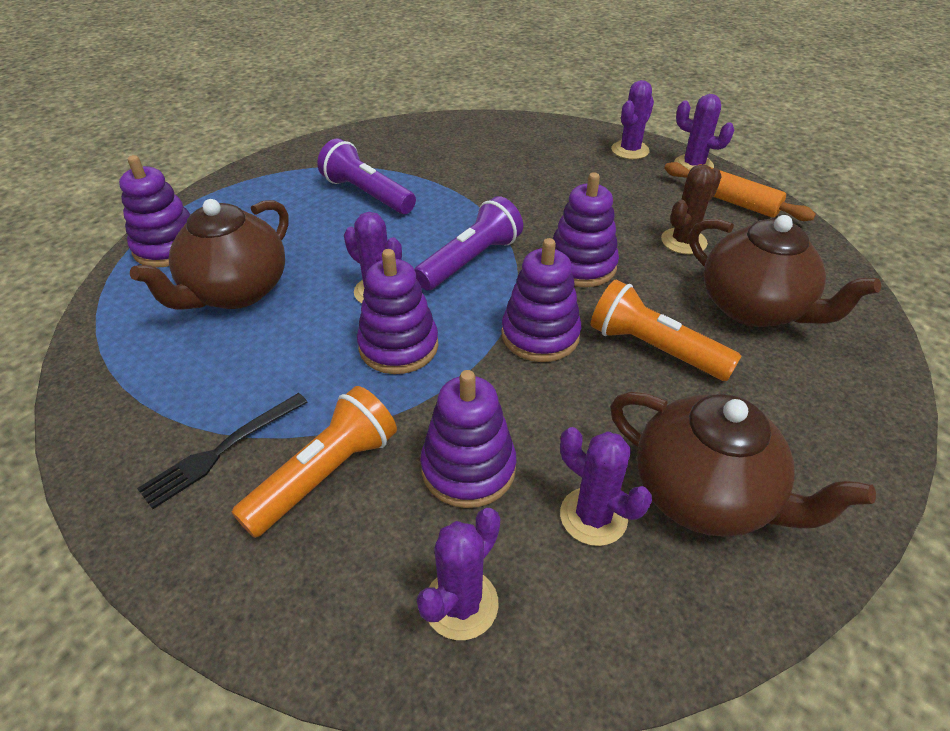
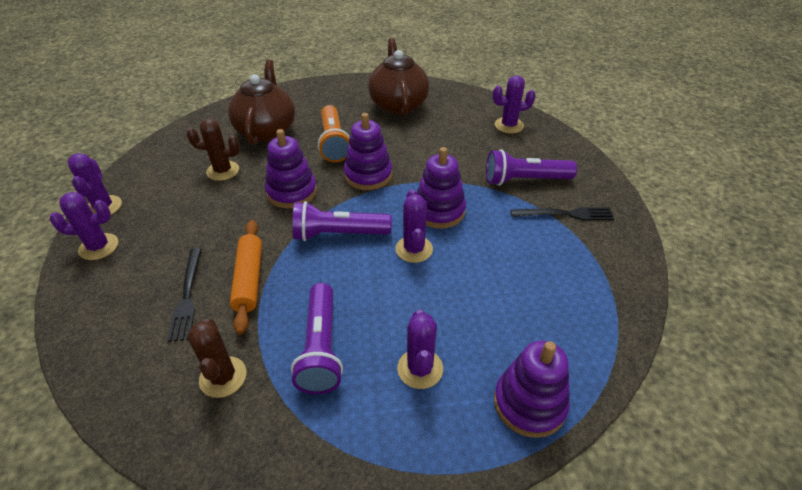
camera: 135 degrees left, 0 degrees up
(235, 292) = (502, 311): brown teapot -> none
(324, 475) = (525, 180): orange flashlight -> purple flashlight
(411, 154) = (223, 377): none -> brown cactus
(468, 468) = (465, 151): purple stacking toy -> none
(510, 166) = (187, 296): none -> black fork
(593, 516) = (440, 119): purple cactus -> purple cactus (420, 369)
(732, 201) = (150, 173): orange rolling pin -> orange rolling pin (249, 279)

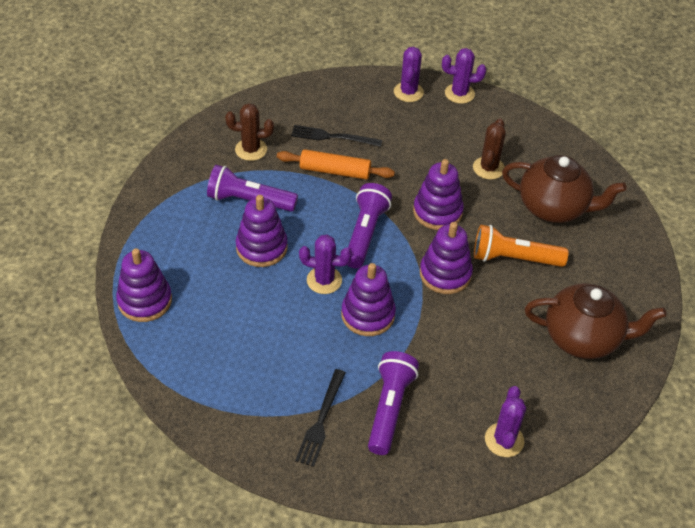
camera: 105 degrees right, 5 degrees up
(392, 312) = (261, 247): none -> purple stacking toy
(420, 369) = (204, 249): purple cactus -> none

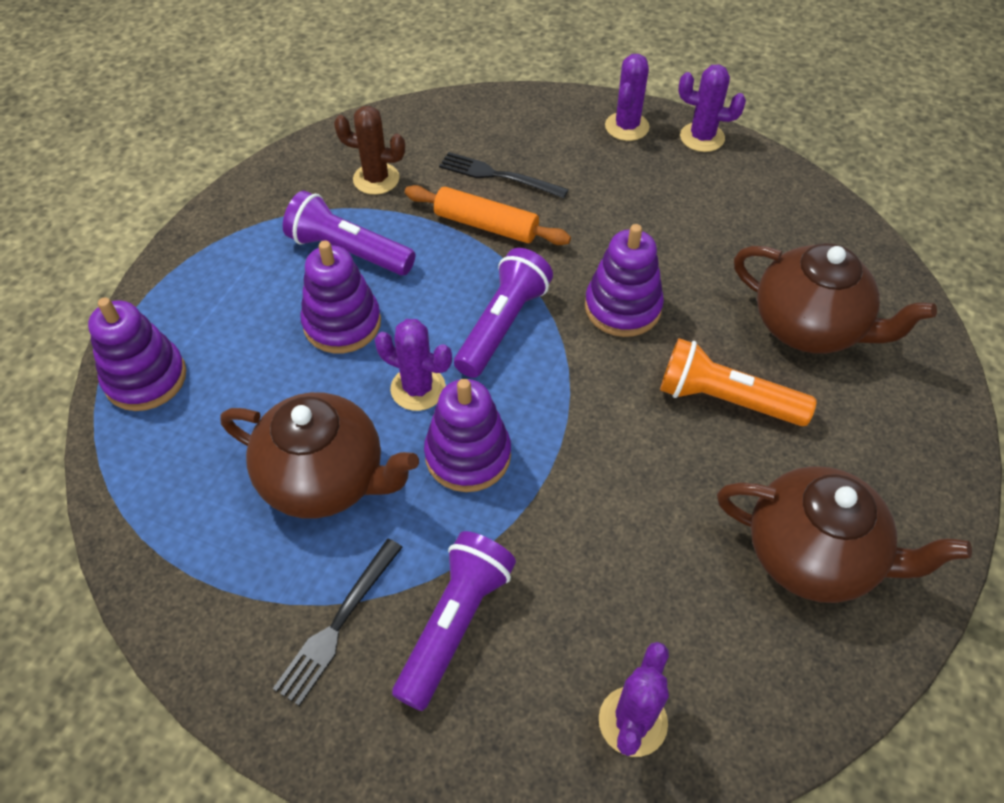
camera: 15 degrees right, 5 degrees up
(285, 342) = (325, 479): none -> brown teapot
(445, 274) = (608, 408): purple stacking toy -> none
(488, 168) = (719, 251): brown cactus -> none

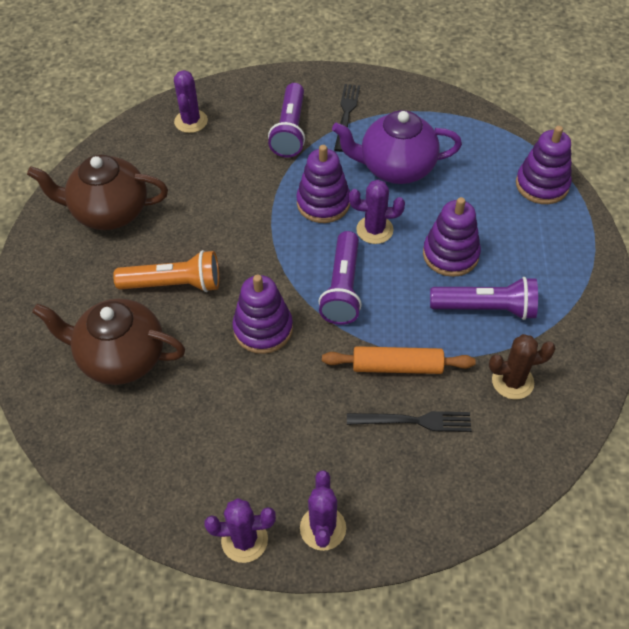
camera: 160 degrees right, 0 degrees up
(325, 479) = (396, 168): brown teapot -> purple teapot

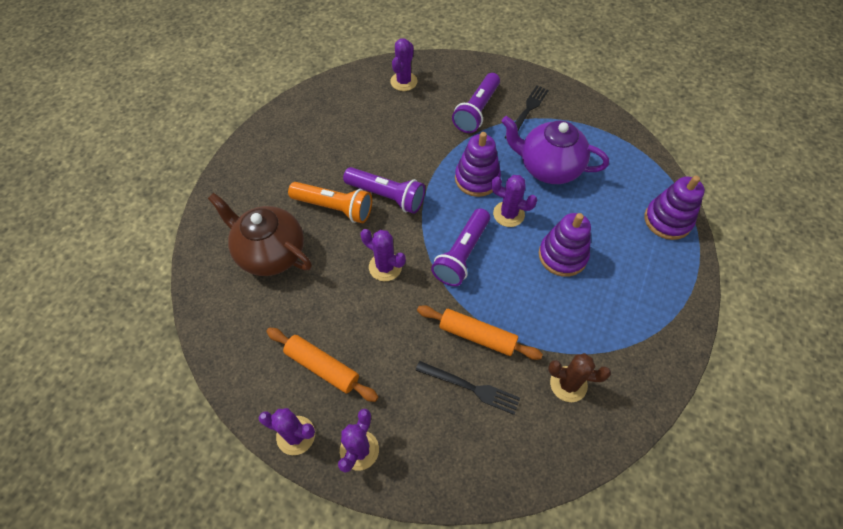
camera: 20 degrees right, 5 degrees up
(109, 212) = (312, 135): brown teapot -> none
(241, 458) = (322, 367): none -> orange rolling pin
(263, 329) = (385, 267): purple stacking toy -> purple cactus
(485, 308) = (572, 312): purple flashlight -> purple flashlight (386, 196)

